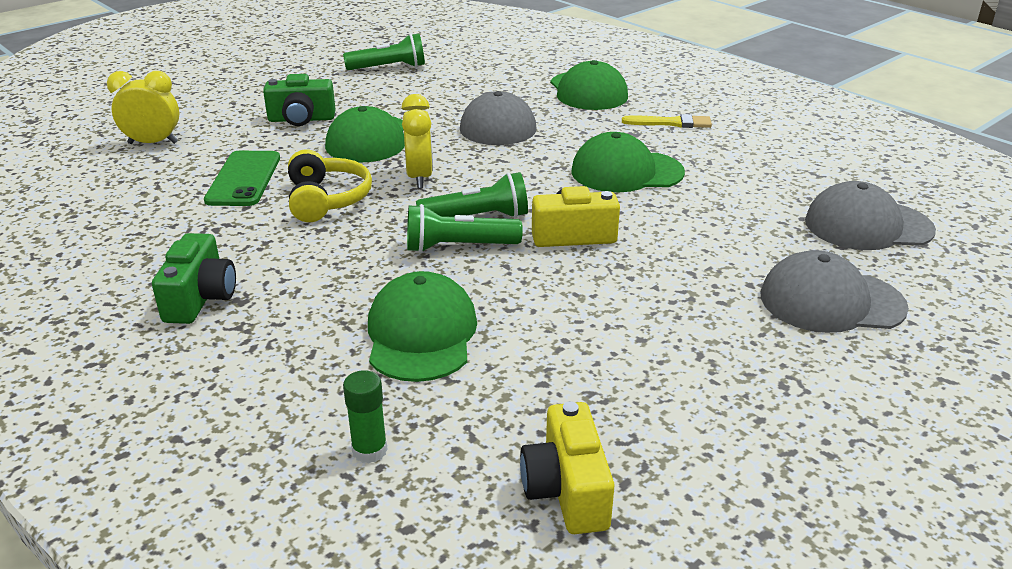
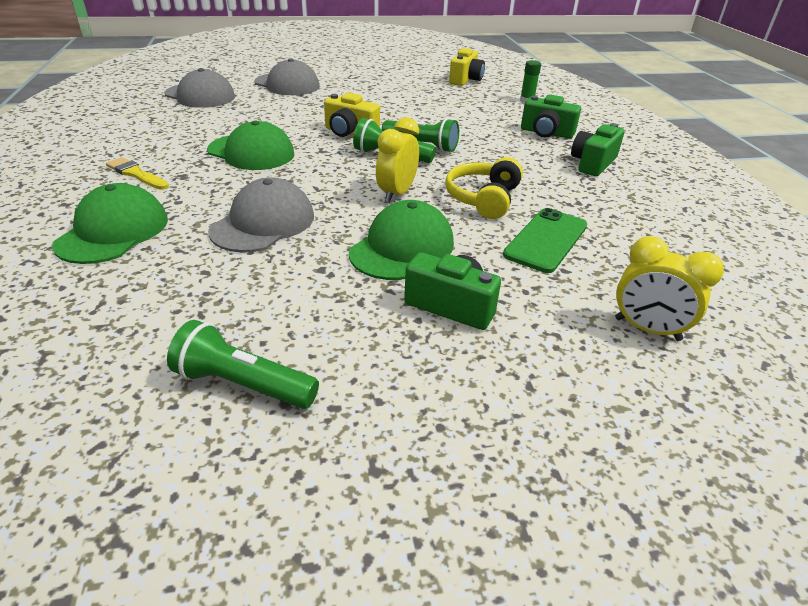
camera: 150 degrees left, 5 degrees up
(290, 345) = (546, 133): none -> green camera
(421, 334) = (479, 121): green cap -> none

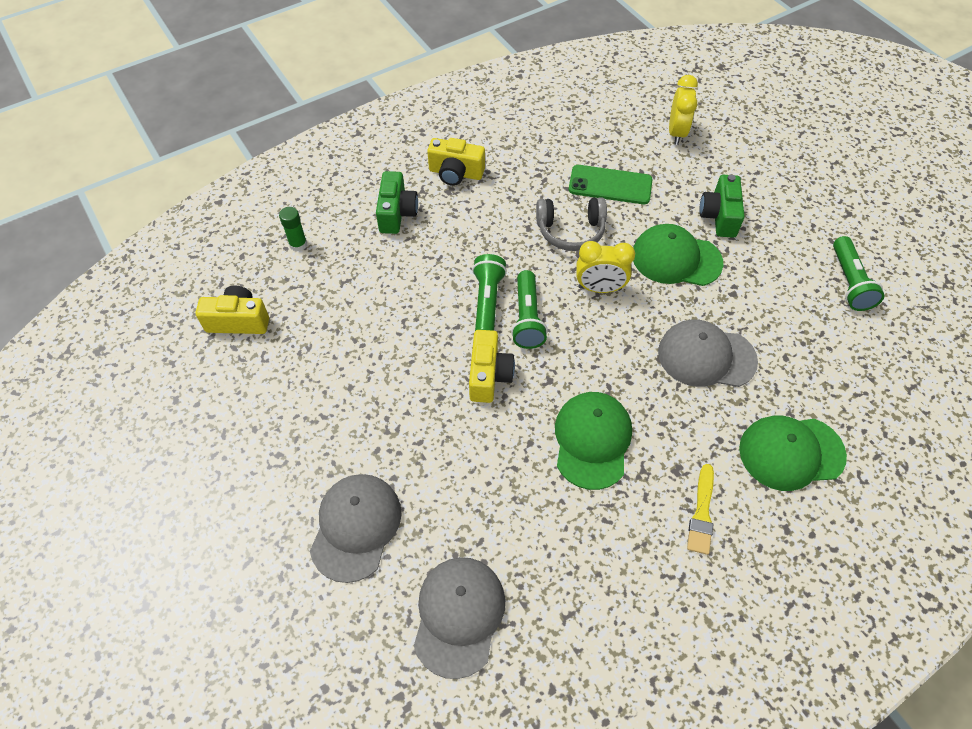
camera: 110 degrees left, 20 degrees up
(483, 199) = (570, 231): yellow headphones -> grey headphones
(592, 164) = (456, 173): green camera -> yellow camera

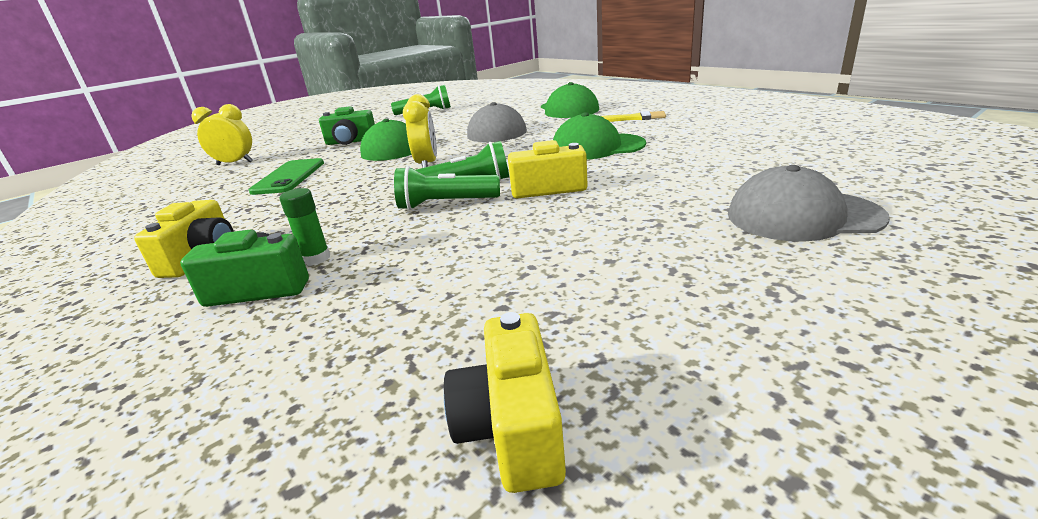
camera: 95 degrees left, 30 degrees down
(298, 244) = (289, 388): green glue stick -> green glue stick (316, 258)
(459, 615) = (818, 161): grey cap -> none
(570, 231) = (347, 183): grey headphones -> none

